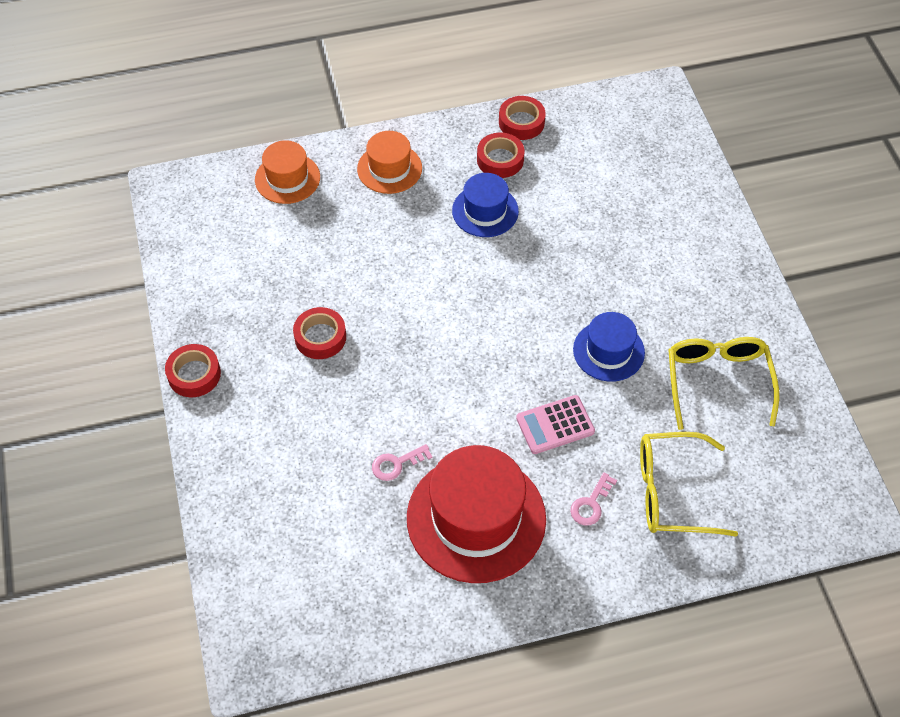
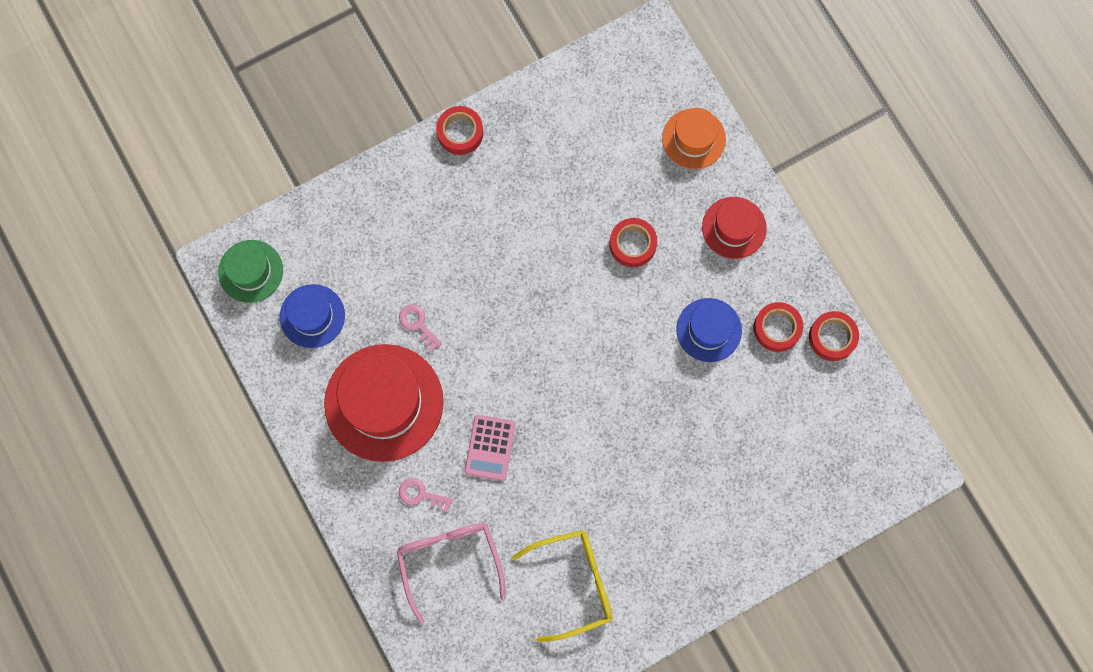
camera: 75 degrees right, 20 degrees up
(271, 630) = (250, 271): none -> green hat
(320, 337) = (526, 224): red tape -> red tape (632, 244)
(389, 168) = (734, 227): orange hat -> red hat
(555, 425) = (490, 448): pink calculator -> pink calculator turned 135 degrees counterclockwise
(608, 351) = (580, 479): blue hat -> blue hat (312, 316)
(671, 492) = (449, 561): yellow glasses -> pink glasses

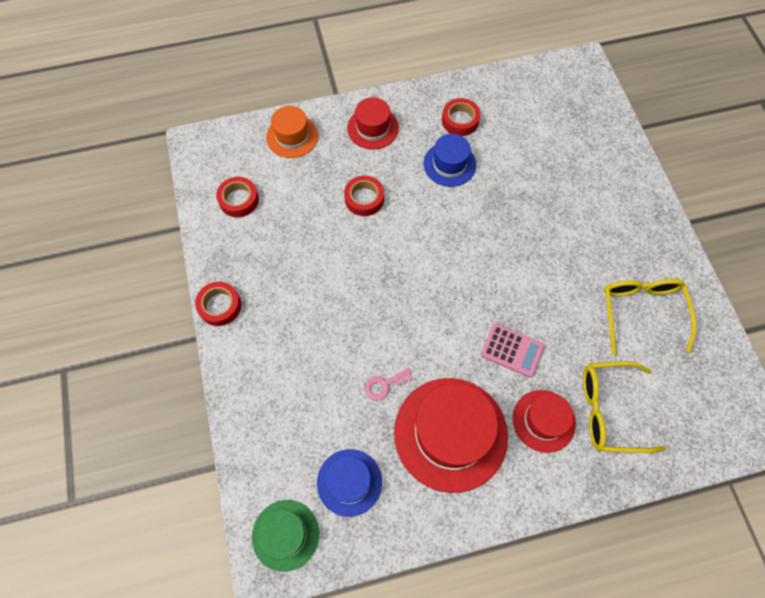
camera: 75 degrees left, 10 degrees down
(421, 494) = (543, 421): pink key -> red hat
(449, 561) = (609, 410): pink glasses -> yellow glasses
(832, 337) = (476, 89): red tape -> red tape (239, 200)

